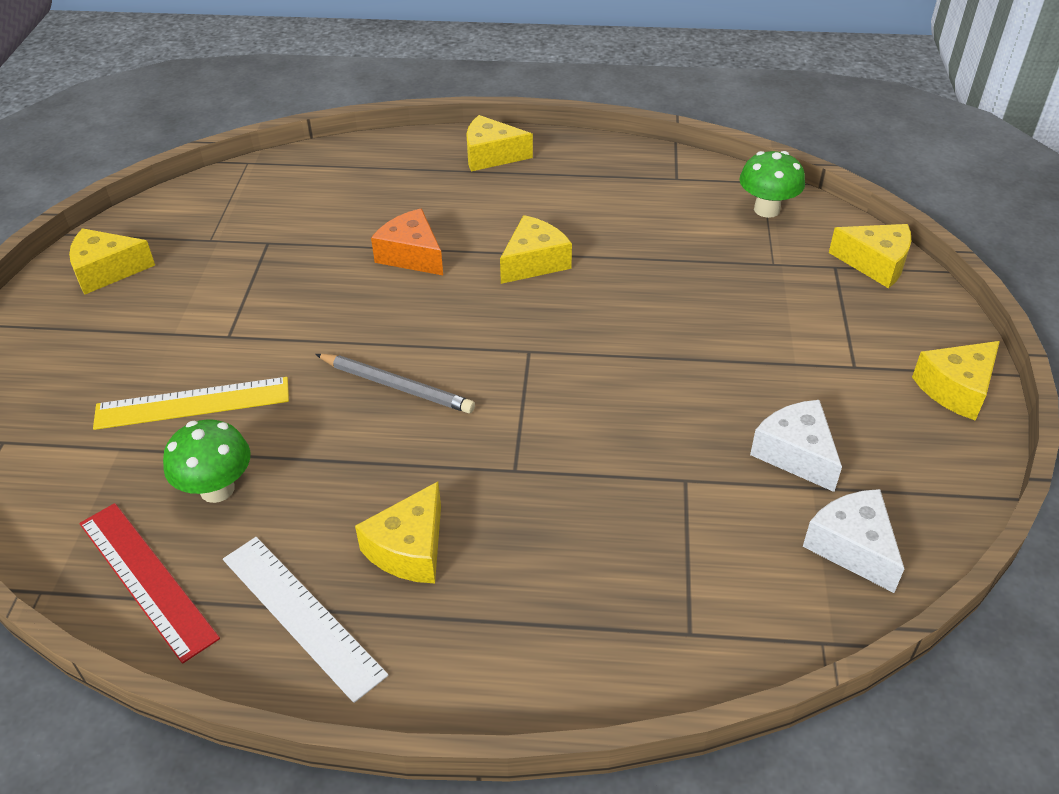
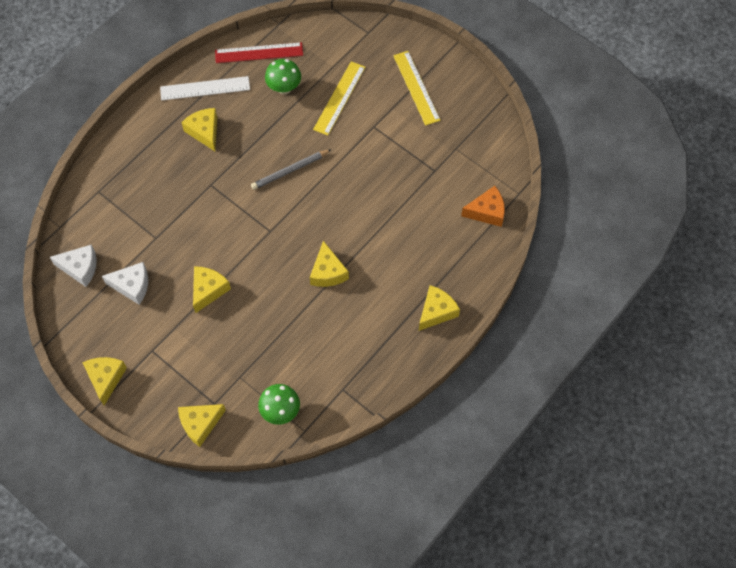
camera: 125 degrees right, 20 degrees up
(107, 271) = (461, 100): yellow cheese -> yellow cheese (208, 290)
(109, 325) = (416, 87): none -> yellow ruler
(411, 255) = (375, 224): orange cheese -> orange cheese (487, 212)

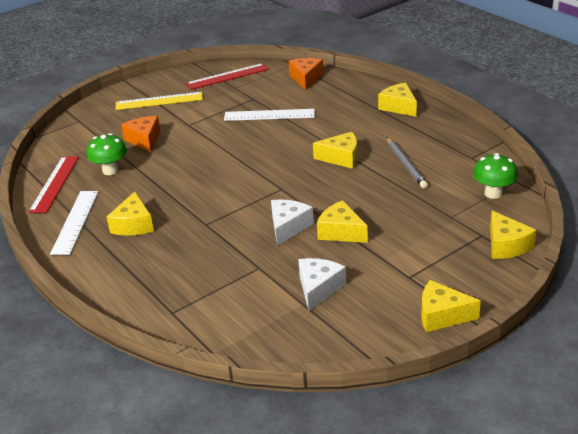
camera: 75 degrees left, 30 degrees down
(80, 268) = (279, 332): white cheese -> white cheese (288, 227)
(204, 131) = (133, 225): yellow cheese -> yellow cheese turned 75 degrees counterclockwise
(290, 170) = (214, 172): grey pencil -> grey pencil (406, 164)
(339, 98) = (144, 140): yellow ruler -> orange cheese
(401, 193) = (269, 115): none -> white ruler
(480, 135) = (227, 76): none -> red ruler

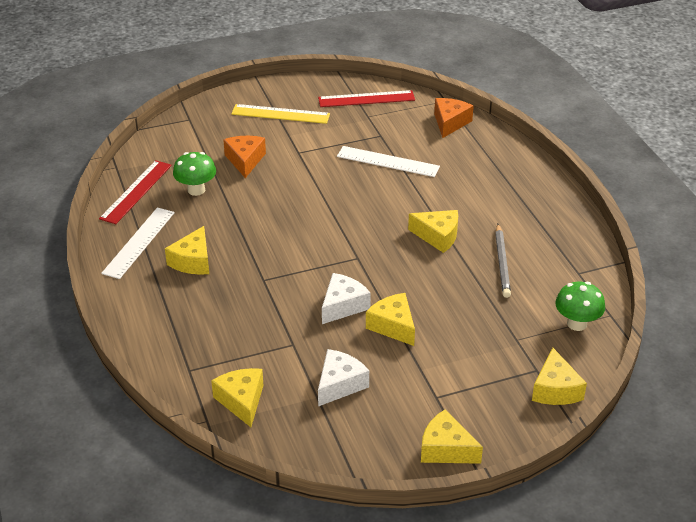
camera: 15 degrees right, 5 degrees up
(398, 107) = (533, 186): yellow cheese -> yellow cheese (242, 401)

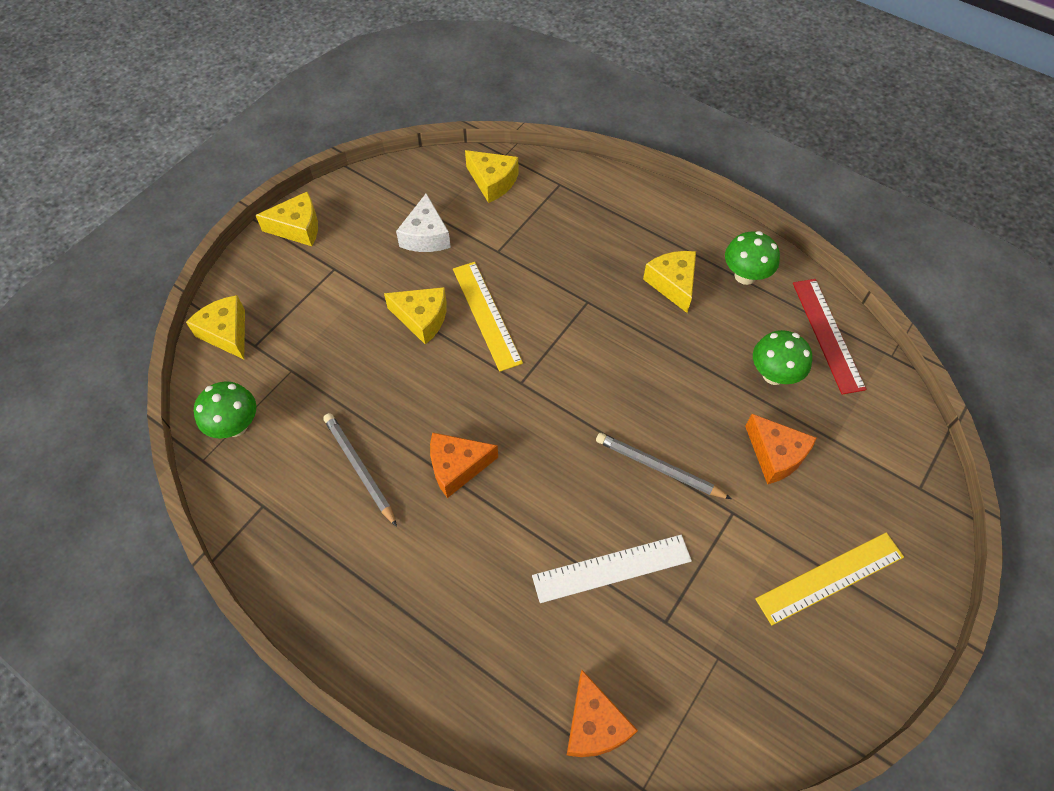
camera: 145 degrees right, 20 degrees up
(139, 242) = (745, 276): white ruler -> green mushroom
(317, 184) = (659, 468): none -> grey pencil
(343, 306) = (487, 315): white cheese -> yellow ruler
(366, 99) = (756, 703): red ruler -> none
(438, 236) = (457, 467): yellow cheese -> orange cheese

